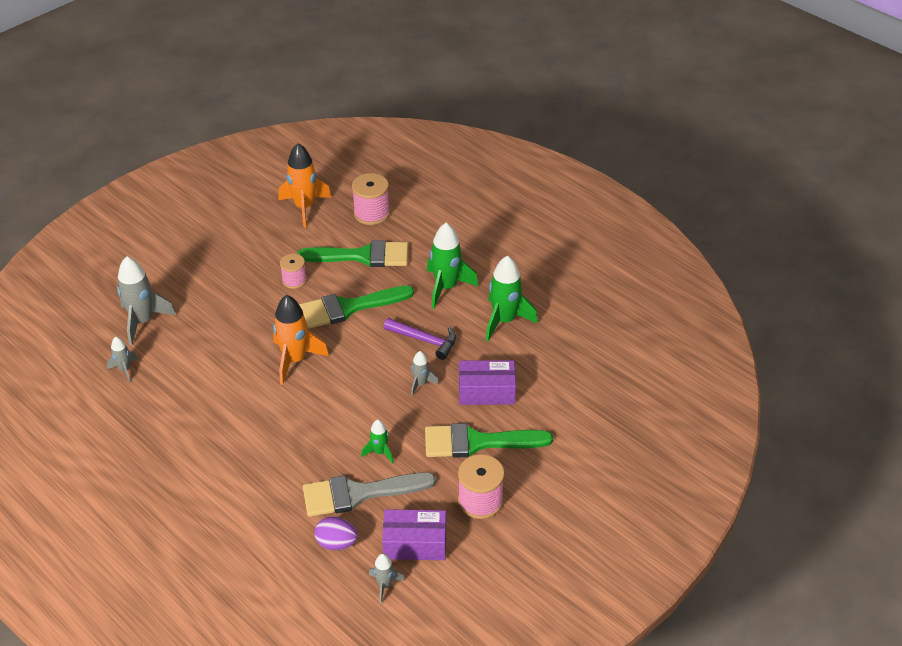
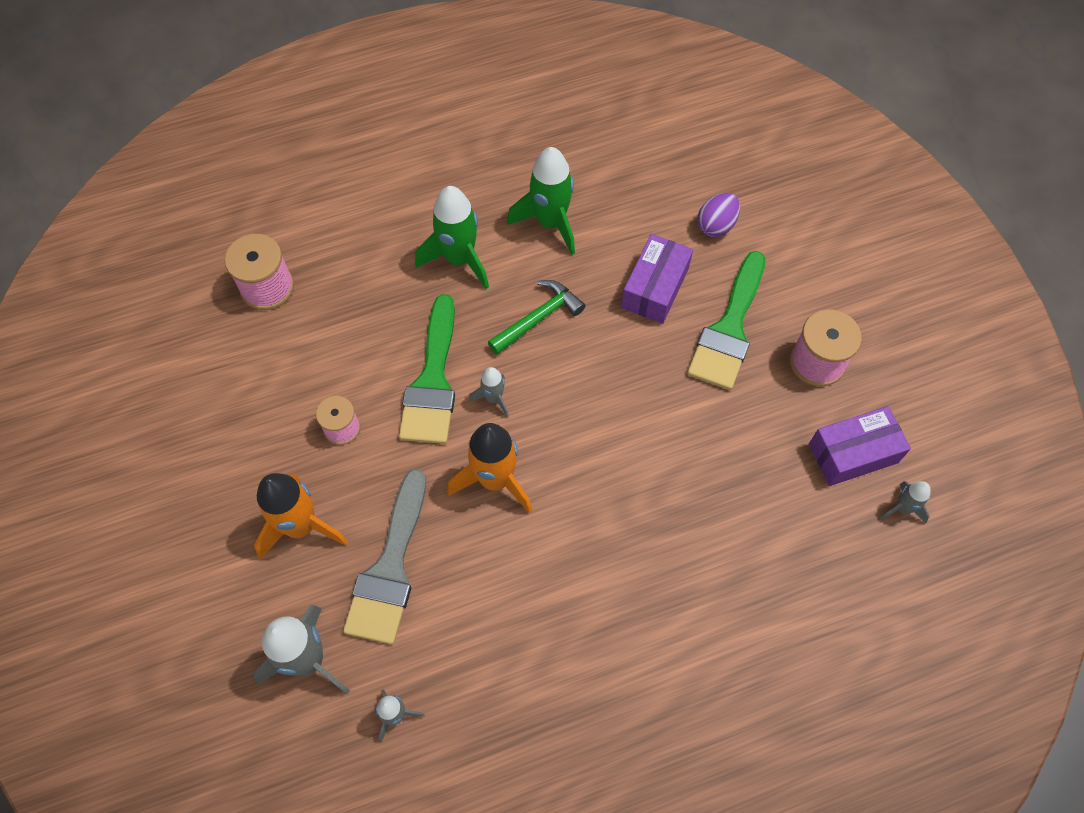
camera: 65 degrees left, 20 degrees up
(305, 207) = (200, 363): orange rocket -> orange rocket (301, 526)
(336, 543) = (821, 538): purple egg -> purple egg (716, 225)
(358, 494) = (755, 486): grey brush -> grey brush (390, 568)
(363, 256) = (344, 328): green brush -> none
(379, 452) = (699, 438): green rocket -> none
(415, 543) = (853, 453): purple box -> purple box turned 45 degrees clockwise
(420, 384) = (609, 351): grey rocket -> grey rocket (493, 398)
(424, 340) = (538, 318): purple hammer -> green hammer

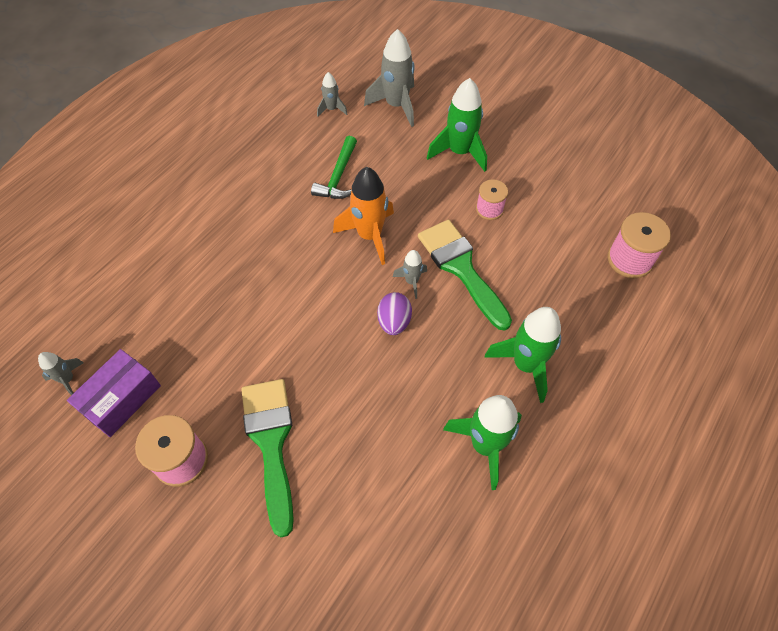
camera: 145 degrees right, 5 degrees down
(301, 526) = (459, 152): orange rocket -> green rocket
(390, 568) = (391, 161): grey brush -> none
(538, 318) = (427, 356): green hammer -> green hammer (338, 176)
(655, 288) = (355, 441): purple box -> none
(716, 225) = (340, 544): purple egg -> purple egg (394, 322)

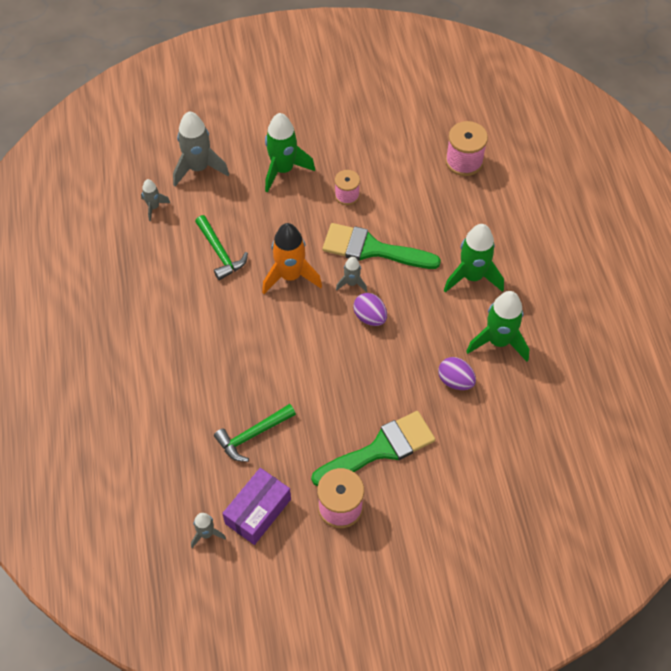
camera: 45 degrees left, 0 degrees up
(121, 399) = (258, 511): purple box -> purple box turned 45 degrees clockwise
(192, 334) = (253, 435): none -> green hammer
(271, 442) = (380, 449): green brush -> green brush turned 120 degrees clockwise
(403, 444) = (455, 381): none -> purple egg

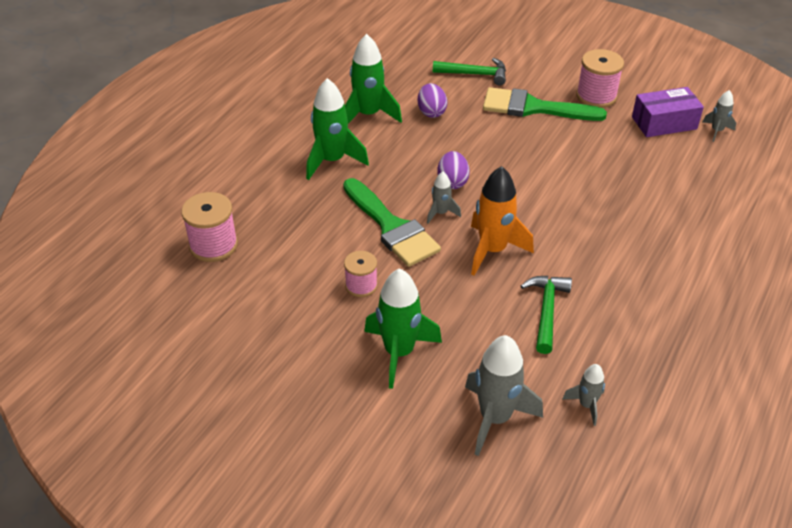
camera: 140 degrees left, 15 degrees down
(253, 435) = (632, 163): green hammer -> green hammer (474, 74)

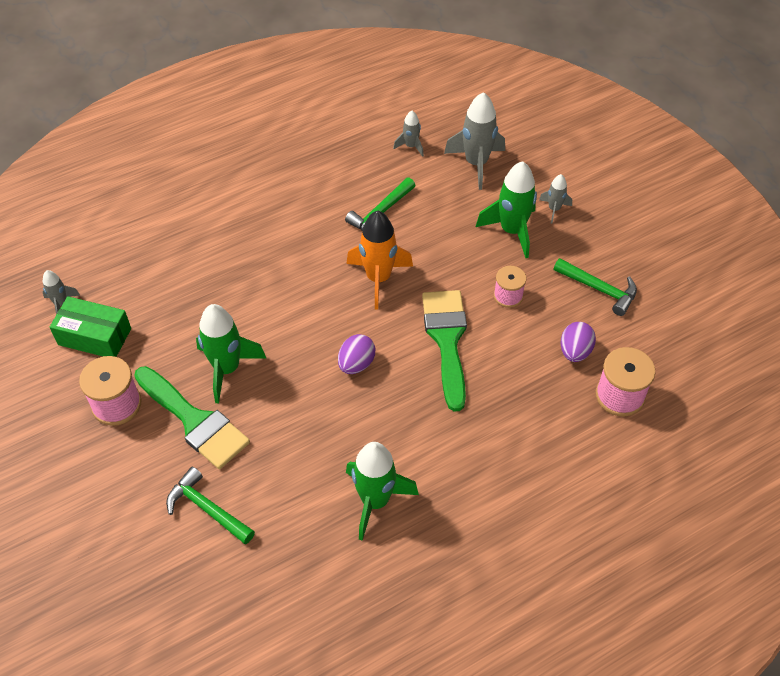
camera: 150 degrees left, 10 degrees up
(273, 330) = (599, 289): none -> green hammer
(332, 161) = (455, 449): green rocket -> green rocket (227, 369)
(431, 112) = (304, 470): purple egg -> purple egg (575, 351)
(441, 213) = (393, 334): grey rocket -> grey rocket (554, 209)
(664, 123) = (94, 336): purple box -> green box

